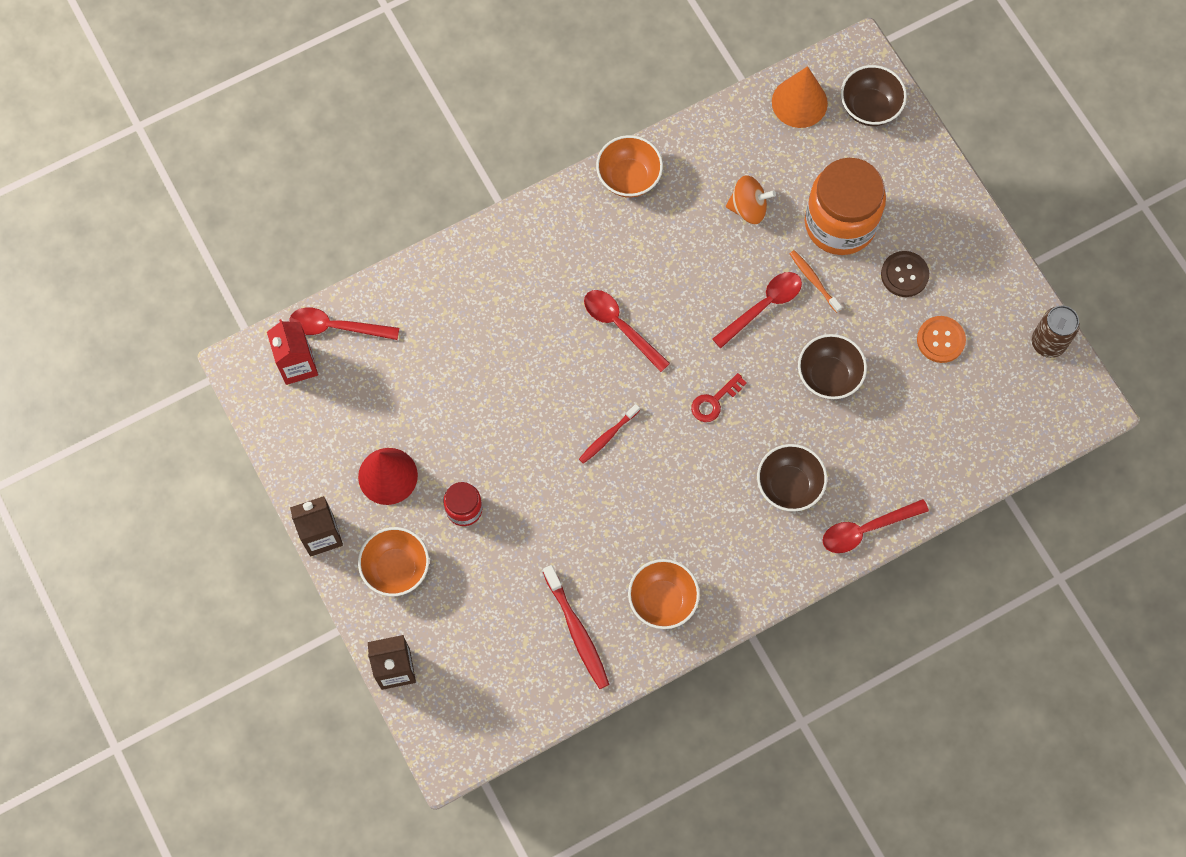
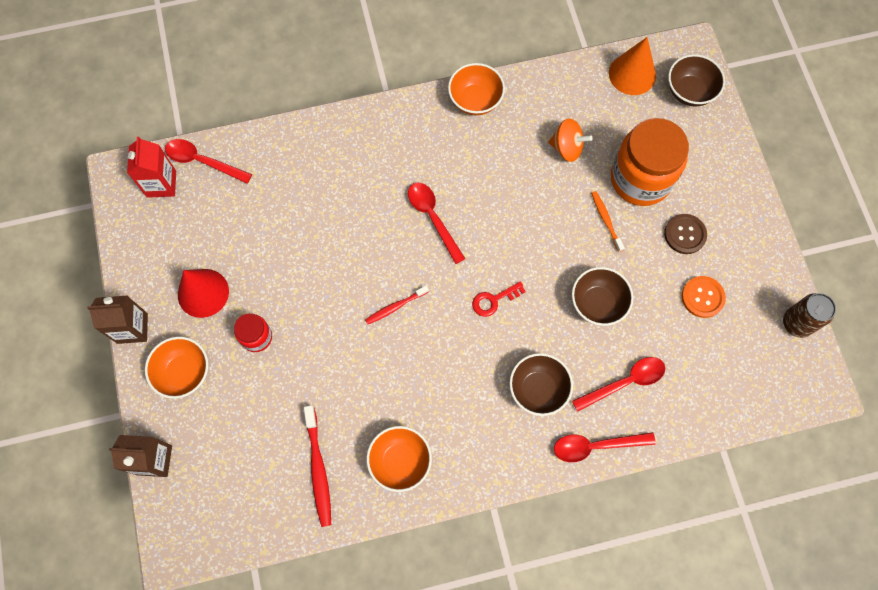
camera: 15 degrees right, 0 degrees up
(763, 306) = (557, 231): red spoon -> red spoon (625, 382)

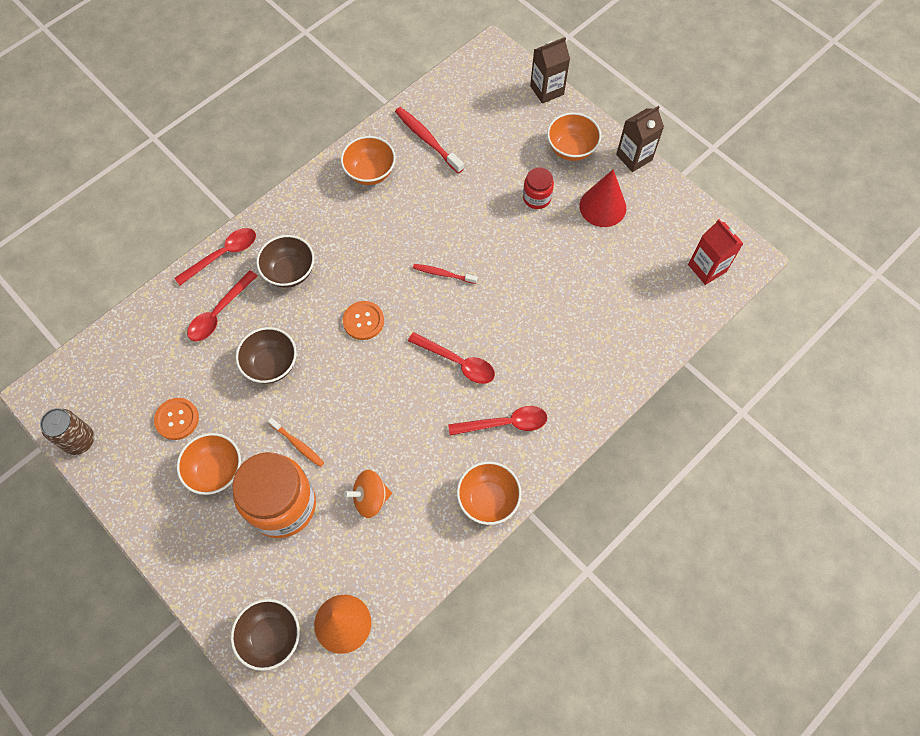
camera: 150 degrees right, 5 degrees down
(202, 161) = (690, 304): red spoon -> red spoon (505, 423)
(395, 307) = (443, 274): red toothbrush -> red toothbrush turned 105 degrees counterclockwise
(494, 300) = (363, 321): red key -> orange button
(685, 234) = (216, 471): brown button -> orange bowl

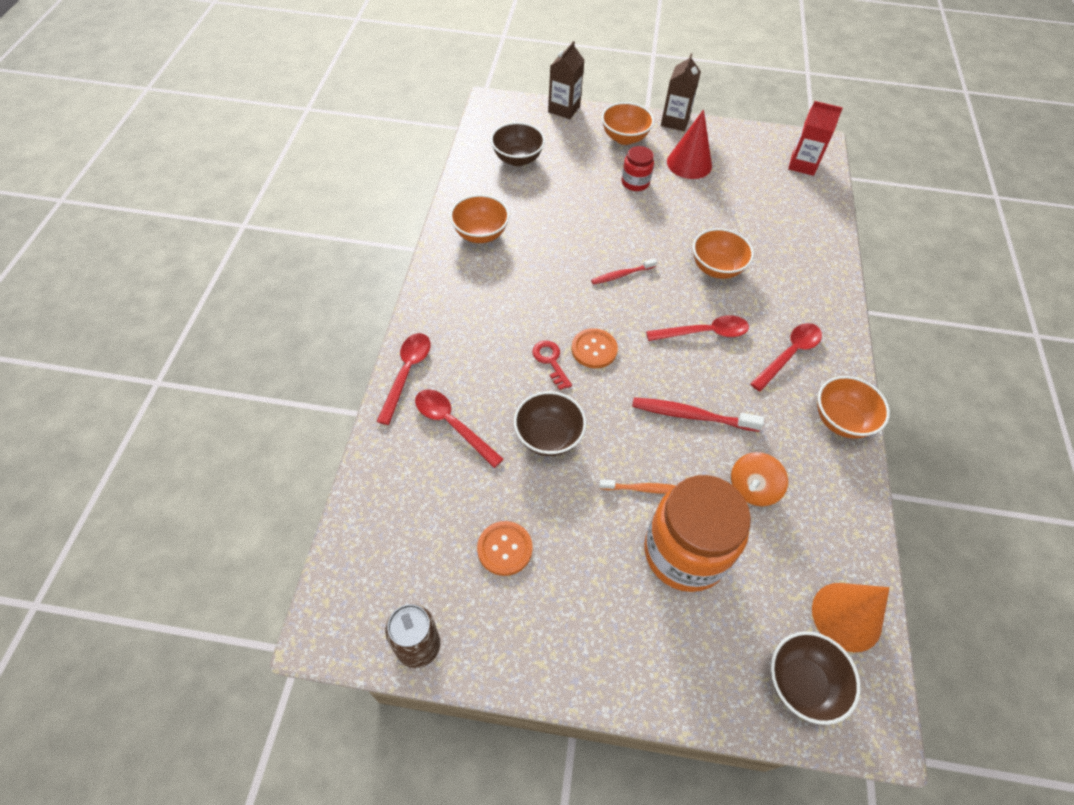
camera: 40 degrees left, 10 degrees down
(216, 471) = (591, 568): orange bowl -> orange bowl (716, 268)
(219, 313) = (452, 425): red spoon -> red spoon turned 135 degrees clockwise
(290, 272) = (487, 350): brown bowl -> brown bowl (517, 159)
(324, 310) = (550, 361): none -> red key
(427, 139) = (504, 186): red toothbrush -> red toothbrush (691, 415)

